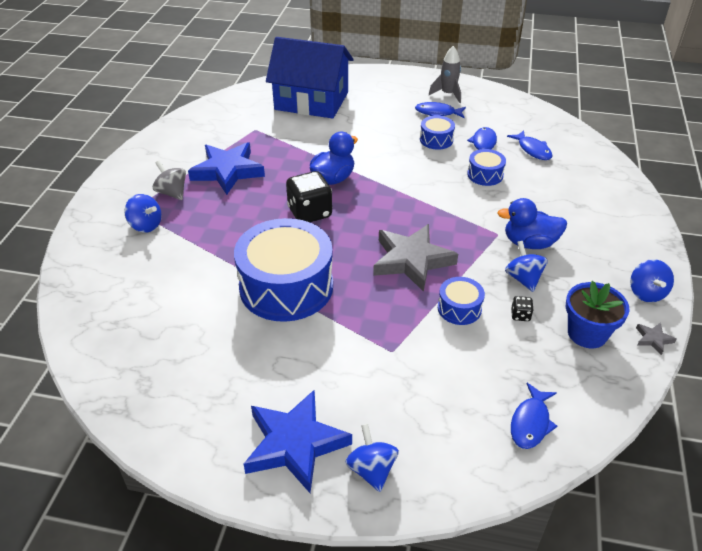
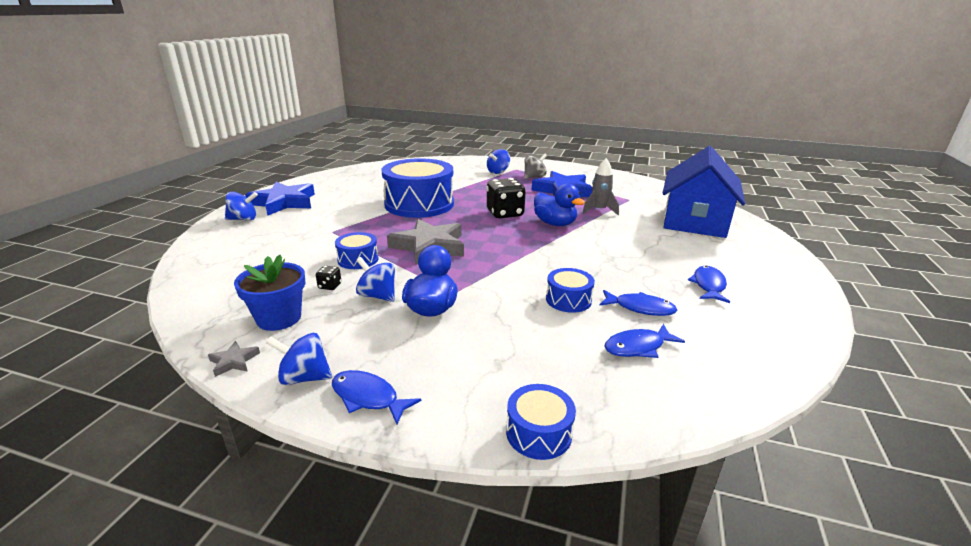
camera: 95 degrees right, 15 degrees down
(436, 140) = (640, 278): blue drum -> blue drum (539, 433)
(448, 94) = (767, 298): grey rocket -> grey rocket (599, 210)
(523, 278) = (377, 296): blue spinning top -> blue spinning top turned 135 degrees counterclockwise
(531, 422) = (216, 272): blue fish -> blue fish (368, 397)

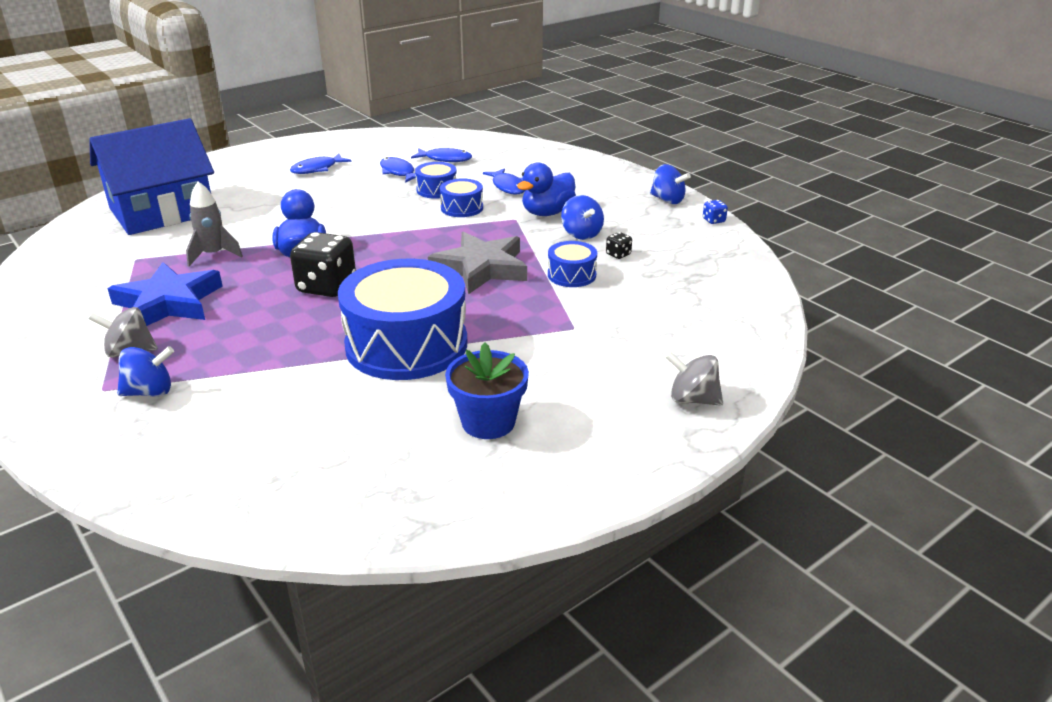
camera: 145 degrees left, 5 degrees up
(234, 361) = (713, 220): grey star -> blue dice
(243, 219) = (692, 399): blue spinning top -> grey spinning top
(279, 318) = (674, 239): blue flower pot -> blue flower pot (488, 422)
(284, 202) = (614, 428): blue star -> none
(368, 397) = (633, 182): blue fish -> blue fish (508, 187)
(539, 433) = (556, 151): blue drum -> blue drum (462, 208)

